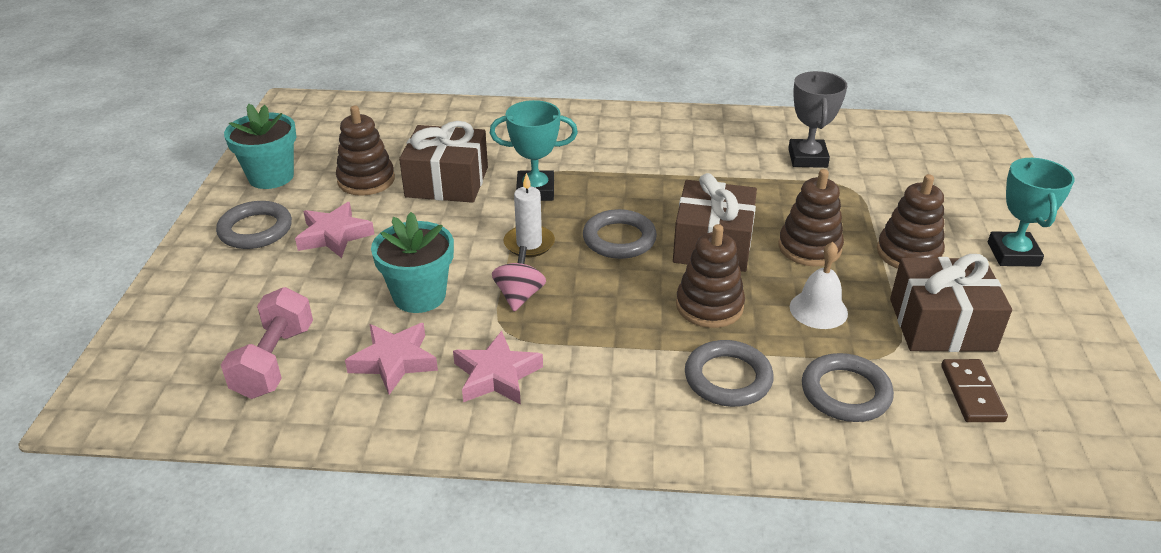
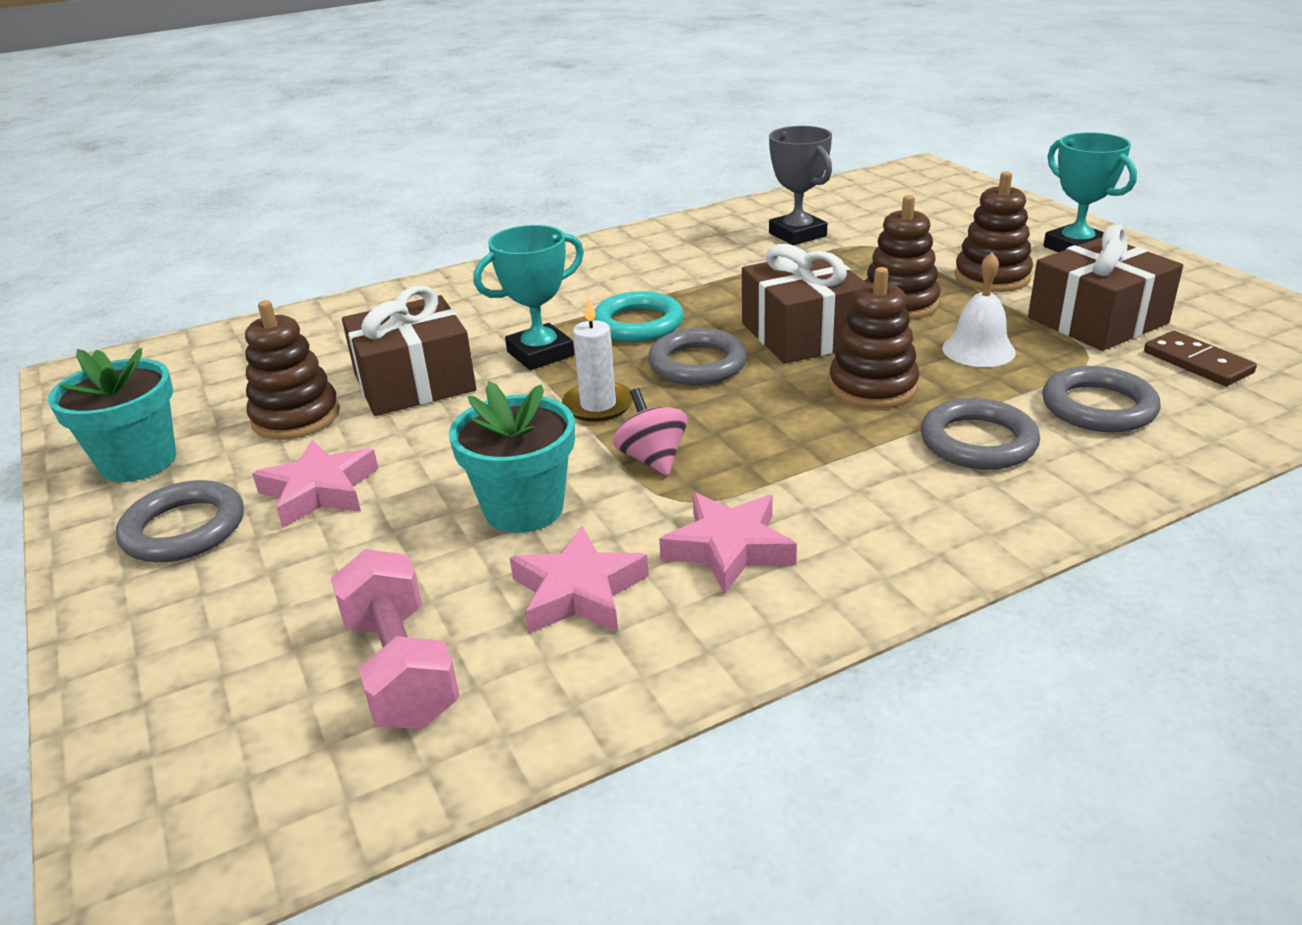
camera: 30 degrees left, 5 degrees down
(616, 192) = (638, 324): none -> turquoise ring

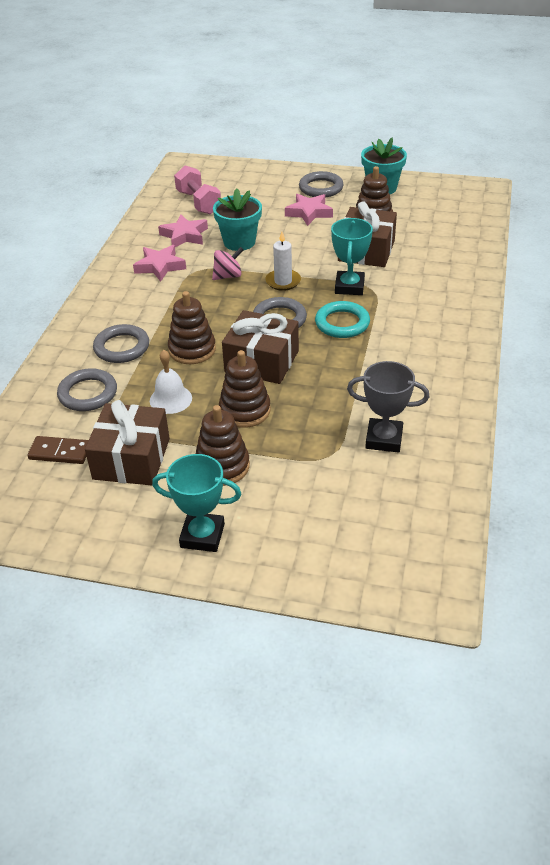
camera: 130 degrees right, 10 degrees up
(401, 669) = (198, 202): pink dumbbell -> pink dumbbell turned 45 degrees clockwise
(652, 459) = (228, 276): pink spinning top -> pink spinning top turned 45 degrees counterclockwise

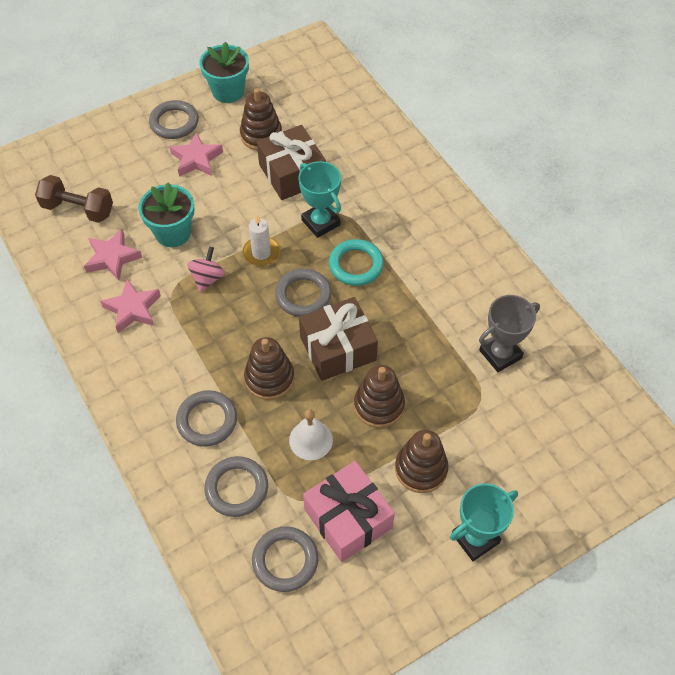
camera: 45 degrees left, 15 degrees up
(60, 452) = (285, 560): brown domino -> grey ring
(131, 459) = (348, 518): brown gift -> pink gift
(198, 202) = (78, 209): pink dumbbell -> brown dumbbell

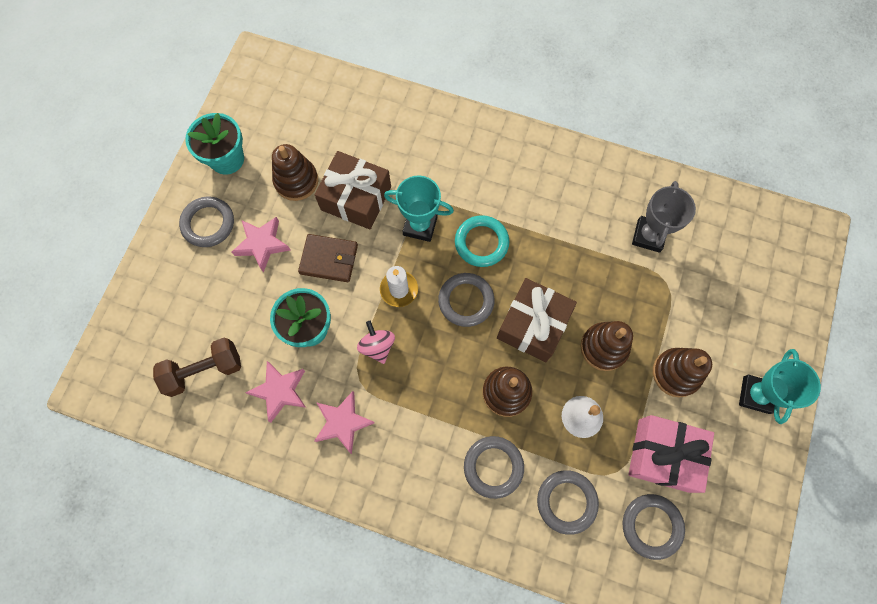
camera: 40 degrees left, 15 degrees up
(232, 199) = (329, 259): none -> brown wallet

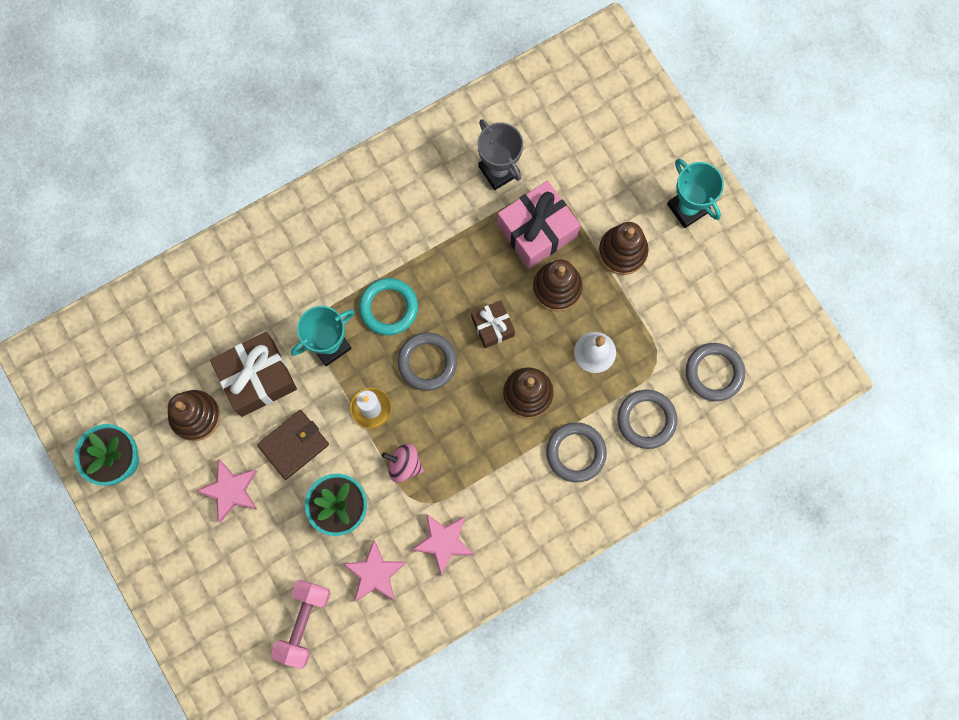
camera: 50 degrees left, 5 degrees up
(204, 370) = (303, 623): brown dumbbell -> pink dumbbell
(208, 223) = (169, 523): grey ring -> none
(533, 325) = (492, 326): brown gift -> brown gift, size x0.57
(663, 455) = (673, 317): pink gift -> pink gift (537, 230)

